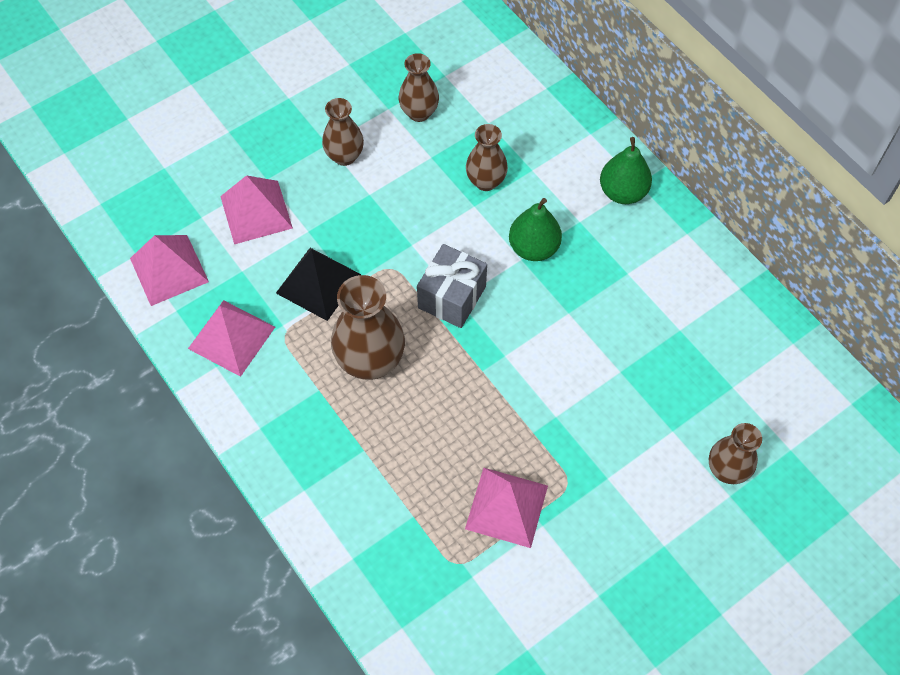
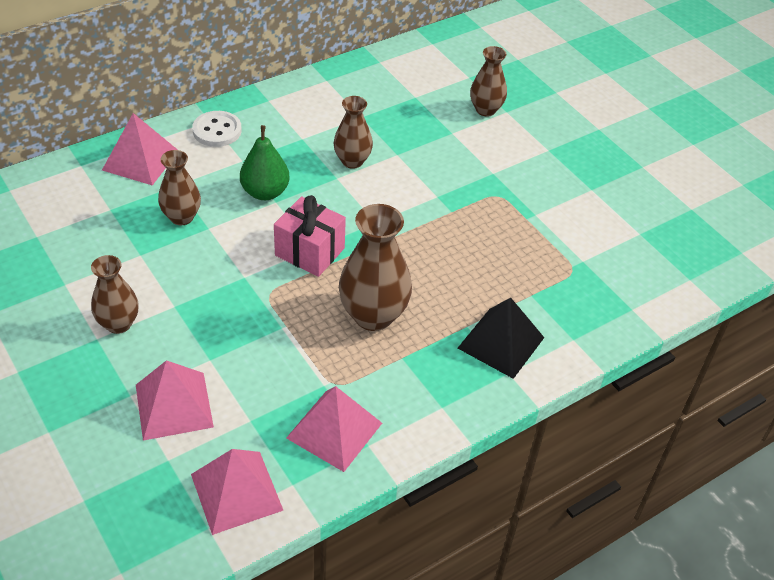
camera: 90 degrees left, 15 degrees down
(318, 283) = (278, 353): black pyramid -> black pyramid (501, 342)
(419, 113) = (79, 259): brown vase -> brown vase (352, 161)
(452, 297) = (309, 252): grey gift -> pink gift
(506, 507) = (520, 234): pink pyramid -> pink pyramid (140, 160)
(622, 192) = (217, 130): green pear -> white button

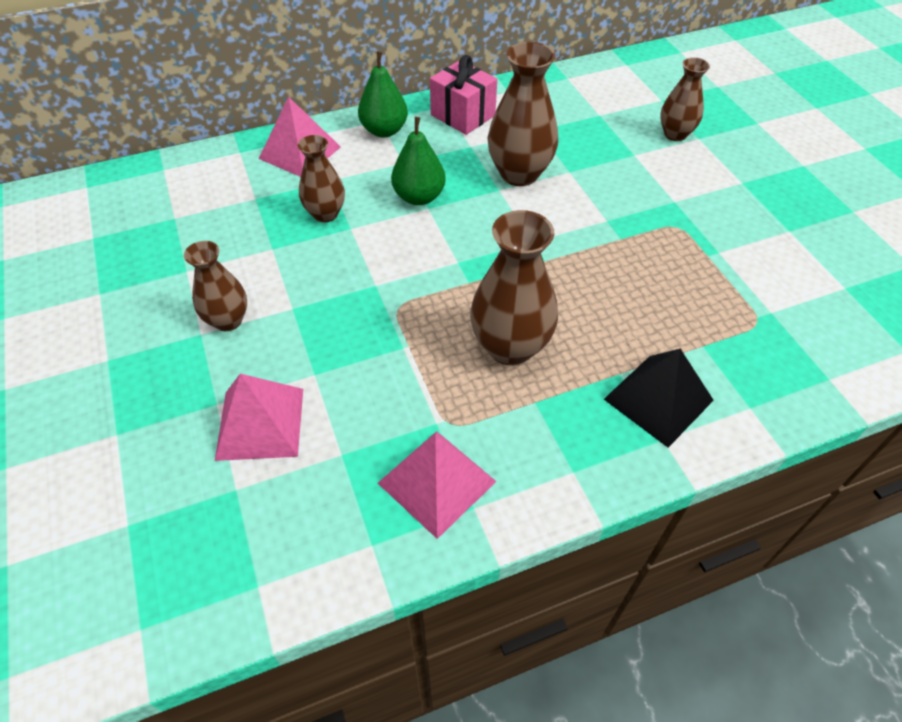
camera: 15 degrees right, 5 degrees up
(217, 130) = (384, 130): white button -> green pear
(236, 492) = (303, 544): pink pyramid -> none
(309, 252) = (453, 266): pink gift -> pink gift (462, 115)
(352, 161) = (519, 174): brown vase -> brown vase, size x1.60

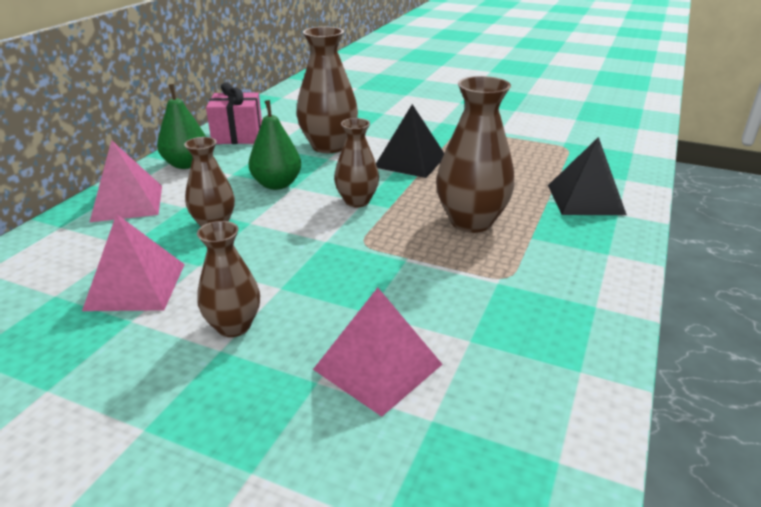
camera: 45 degrees left, 20 degrees down
(436, 482) = (553, 309): pink pyramid -> pink pyramid (135, 286)
(564, 238) = (410, 161): none -> black pyramid
(675, 134) = (391, 97): brown vase -> brown vase (357, 201)

